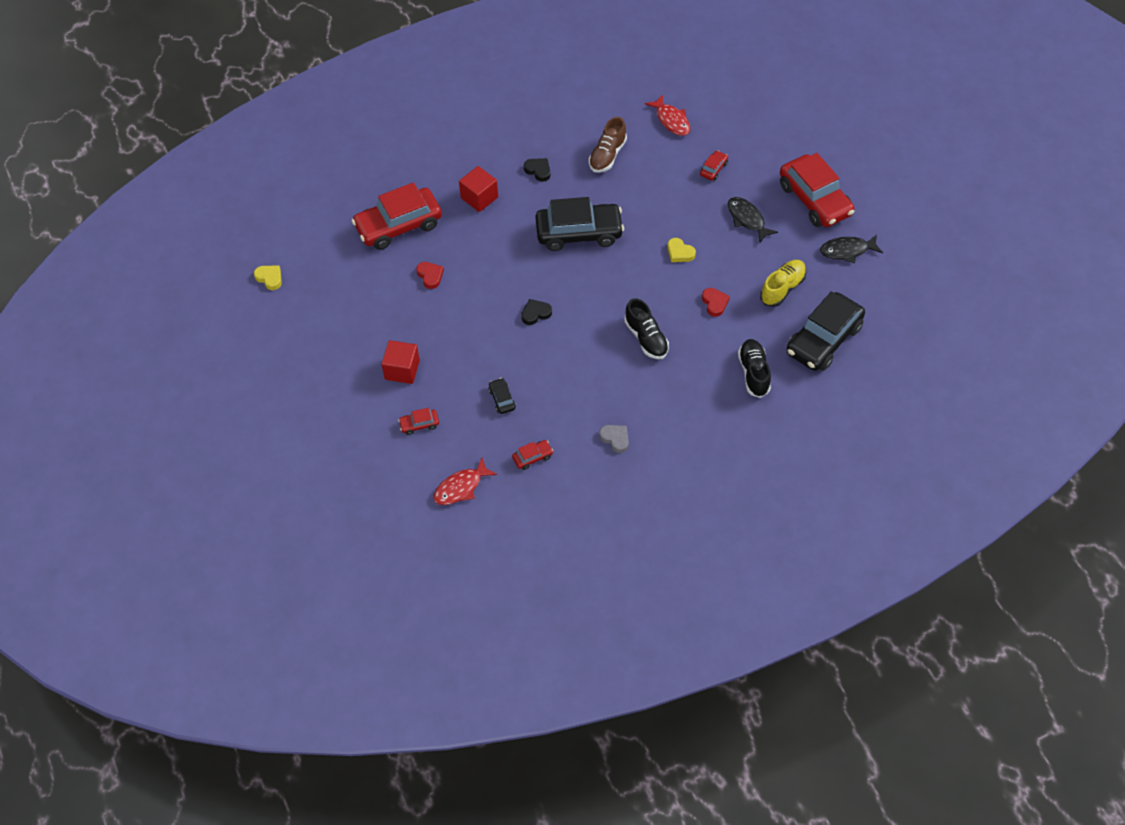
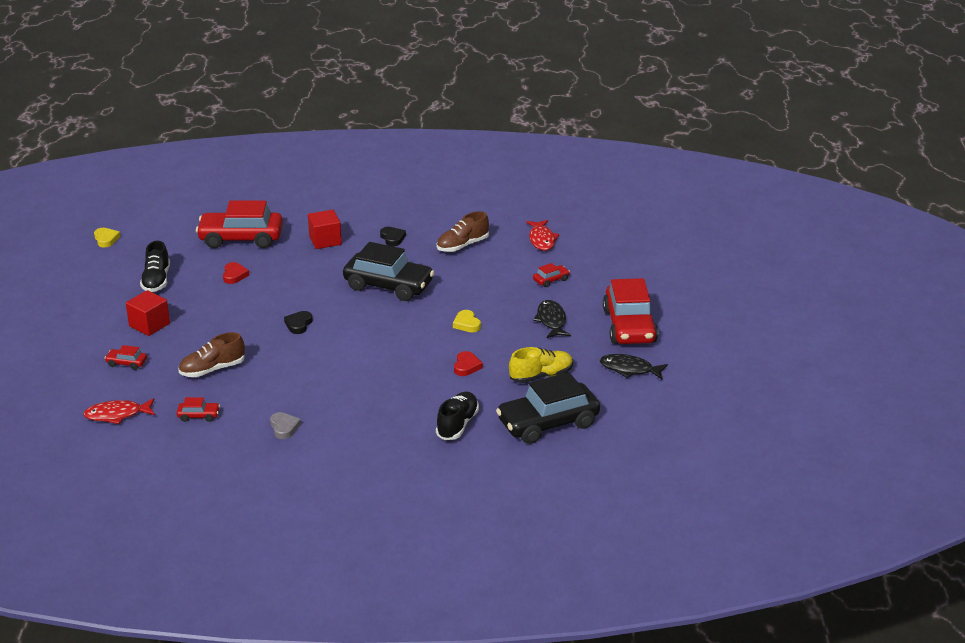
camera: 25 degrees right, 25 degrees down
(502, 399) = (212, 369): black car -> brown shoe
(535, 313) = (298, 324): black heart -> black heart turned 75 degrees counterclockwise
(646, 338) = (380, 370): black shoe -> black shoe (156, 281)

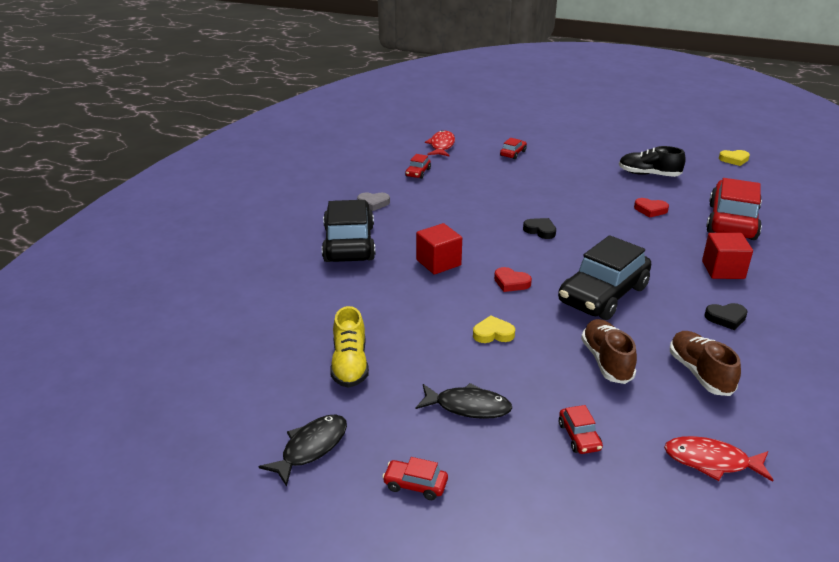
camera: 110 degrees right, 0 degrees up
(149, 325) = (569, 166): red cube -> red cube (438, 262)
(212, 369) = (483, 184): brown shoe -> brown shoe (606, 361)
(457, 424) = (305, 288): black shoe -> none
(466, 366) = (404, 315): red heart -> red heart (511, 282)
(548, 423) = (258, 346): black car -> black car (349, 243)
(629, 326) = (415, 485): red car -> red car, size x0.42

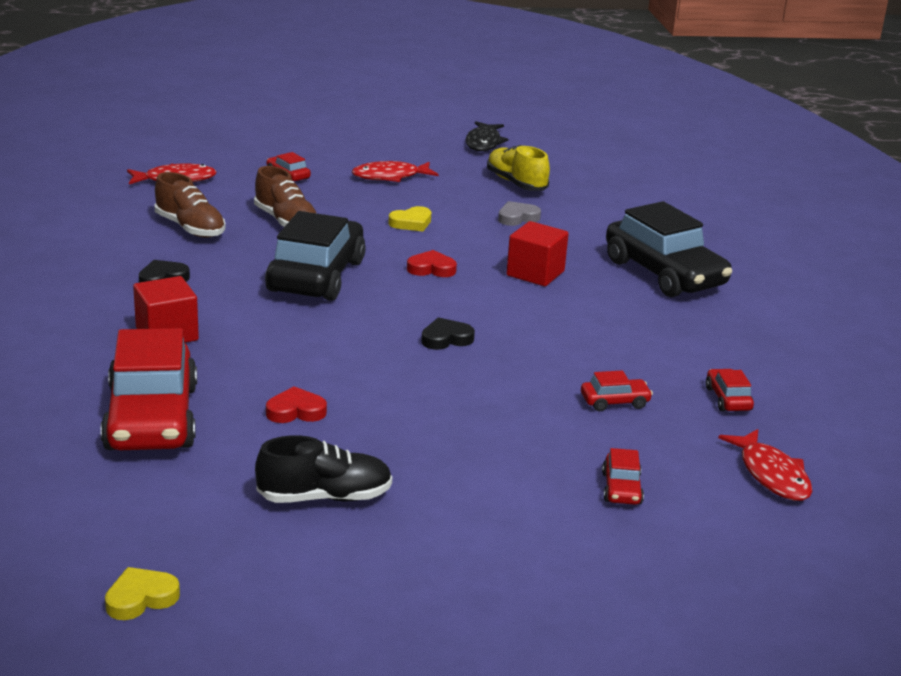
camera: 150 degrees right, 5 degrees down
(373, 203) = (714, 330): grey heart -> grey heart (517, 218)
(415, 485) = (392, 140): red car -> red car (614, 402)
(468, 407) = (390, 177): black fish -> red fish
(540, 230) = (446, 339): black heart -> black heart turned 150 degrees clockwise

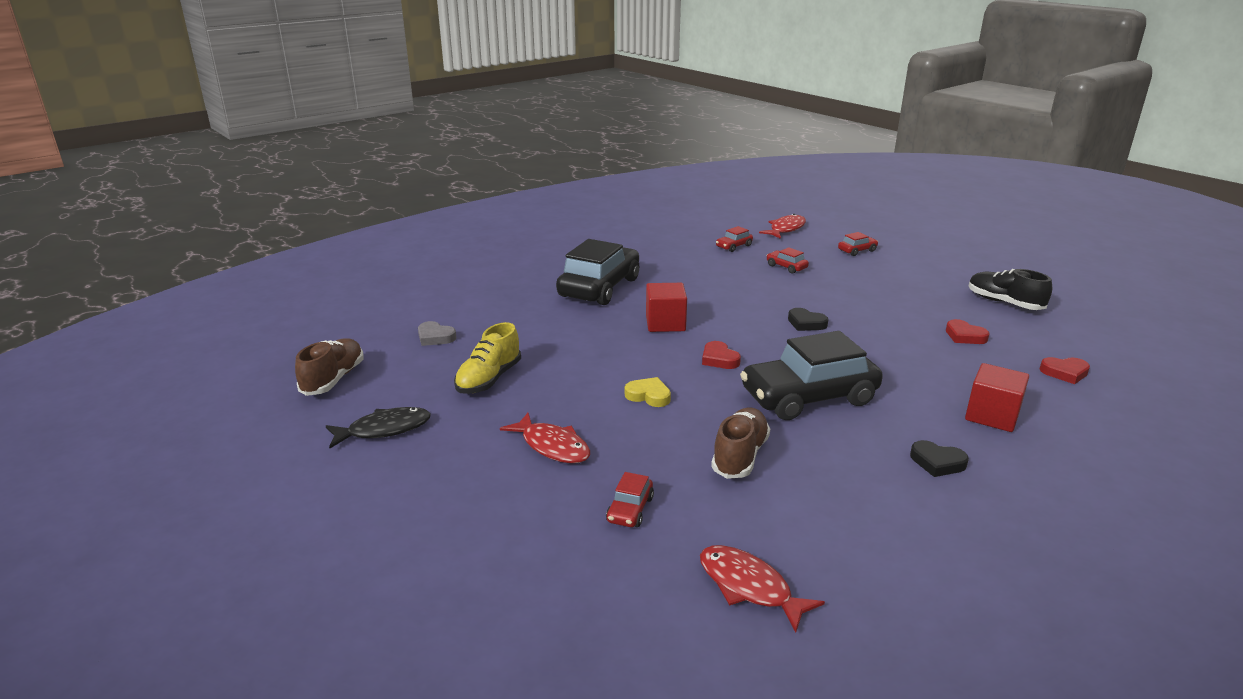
camera: 120 degrees left, 0 degrees up
(141, 598) = (1146, 313): yellow heart -> none
(152, 418) = (1064, 373): red car -> red heart
(190, 228) = (837, 502): brown shoe -> brown shoe (333, 379)
(517, 218) = (571, 357): grey heart -> grey heart (435, 337)

